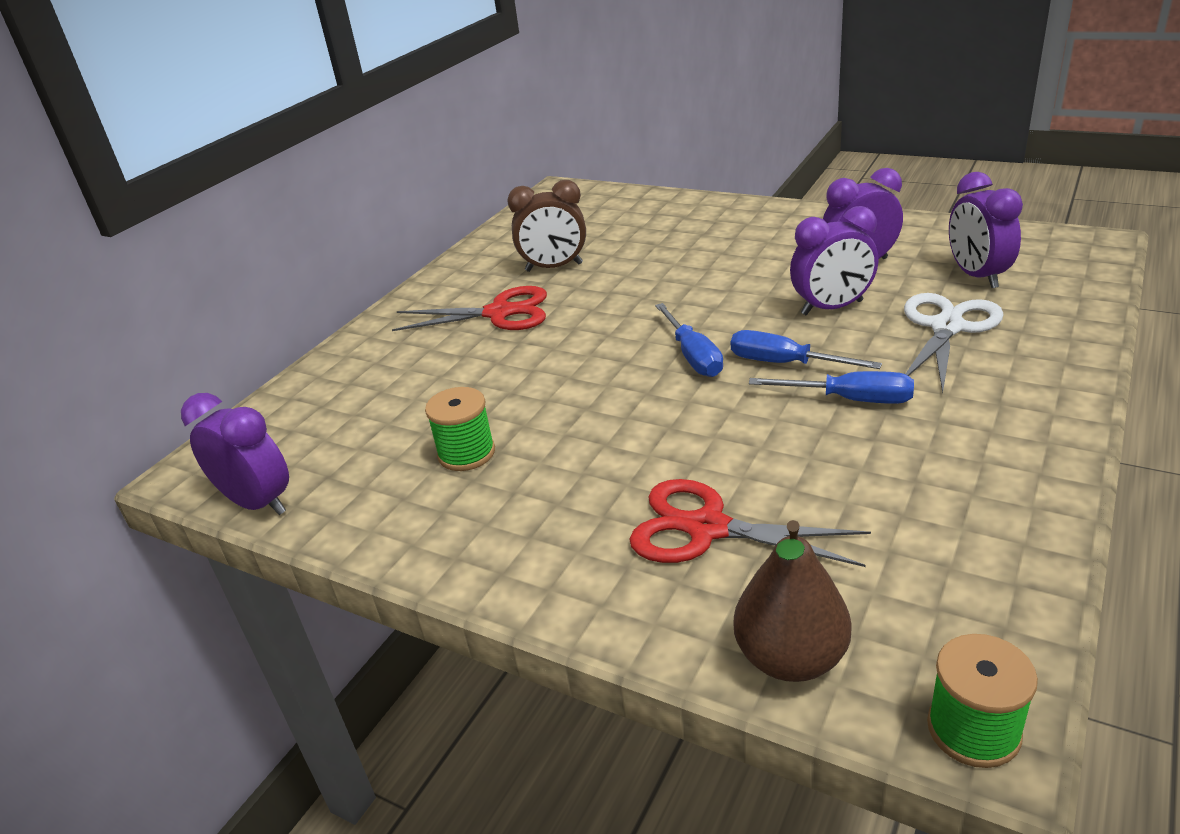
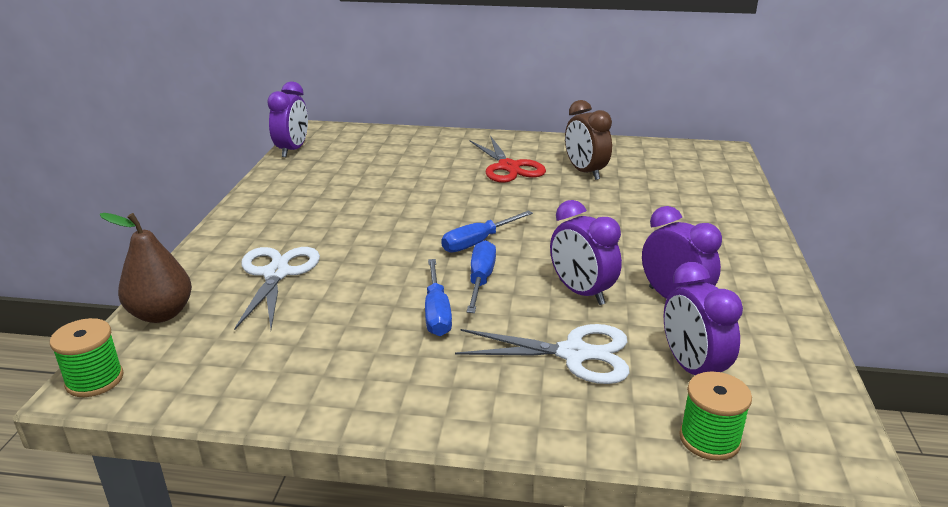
camera: 65 degrees right, 5 degrees down
(466, 453) = (343, 190): green spool -> green spool (709, 439)
(707, 528) = (276, 274): red scissors -> white scissors
(977, 276) = (692, 369): purple clock -> purple clock turned 75 degrees counterclockwise

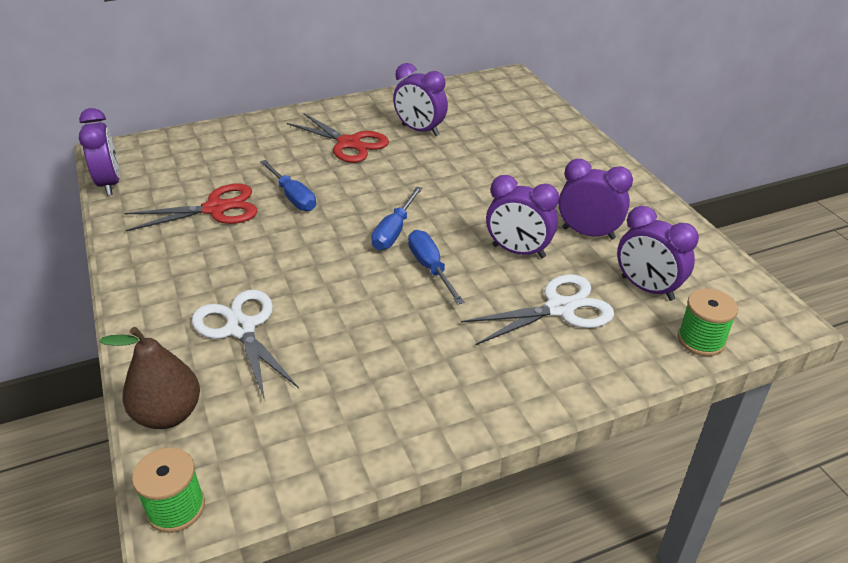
camera: 30 degrees left, 10 degrees up
(349, 186) = (216, 209): none -> red scissors
(437, 312) = (424, 313): blue screwdriver -> blue screwdriver (293, 197)
(585, 172) = (420, 130): brown clock -> purple clock

